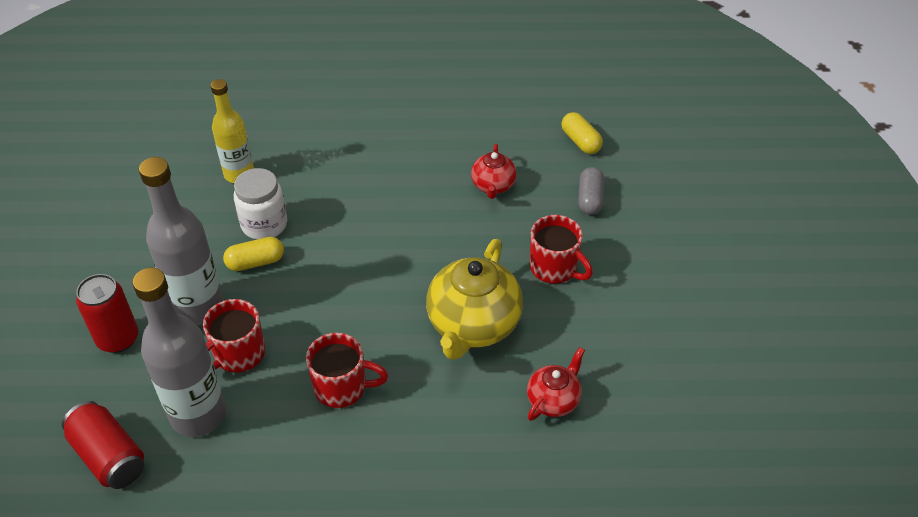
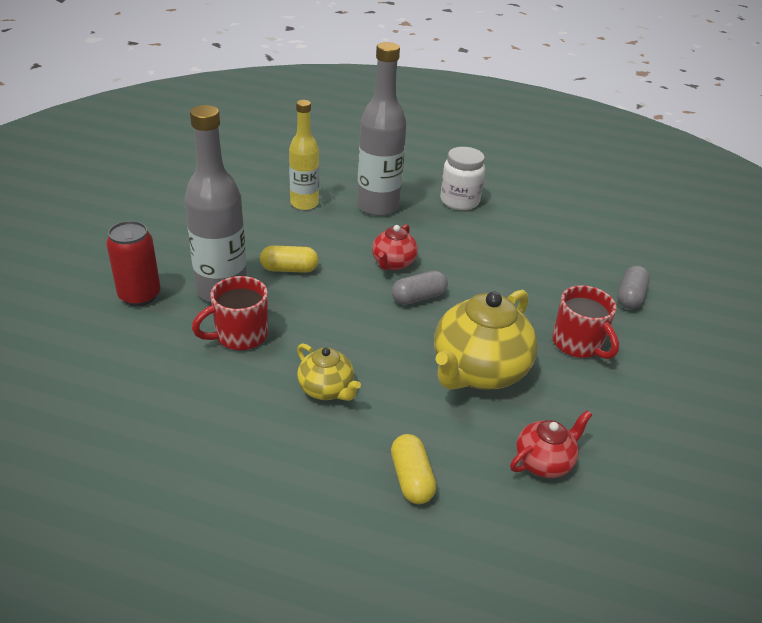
camera: 15 degrees right, 10 degrees down
(109, 456) = (80, 386): red can -> none
(198, 414) = (179, 375): grey bottle -> grey bottle (378, 206)
(264, 224) = (310, 244): white jar -> white jar (459, 201)
(342, 387) = (326, 389): red mug -> yellow teapot
(393, 259) = (418, 297): none -> grey capsule
(493, 186) = (535, 264): red teapot -> red teapot (393, 263)
(580, 141) = (631, 250): yellow capsule -> yellow capsule (411, 479)

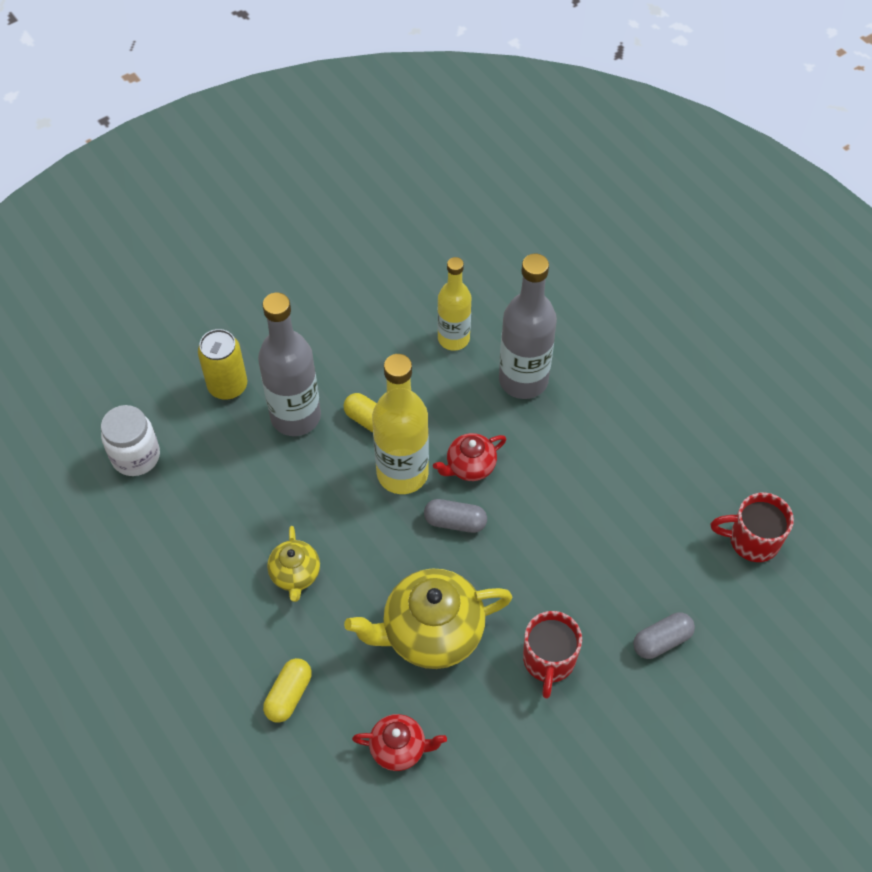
camera: 40 degrees right, 20 degrees up
(139, 296) = (228, 386): red can -> yellow can
(240, 336) = (272, 478): red mug -> red mug (752, 540)
(347, 287) = (402, 473): none -> yellow bottle
(459, 201) = (616, 416): white jar -> white jar (136, 456)

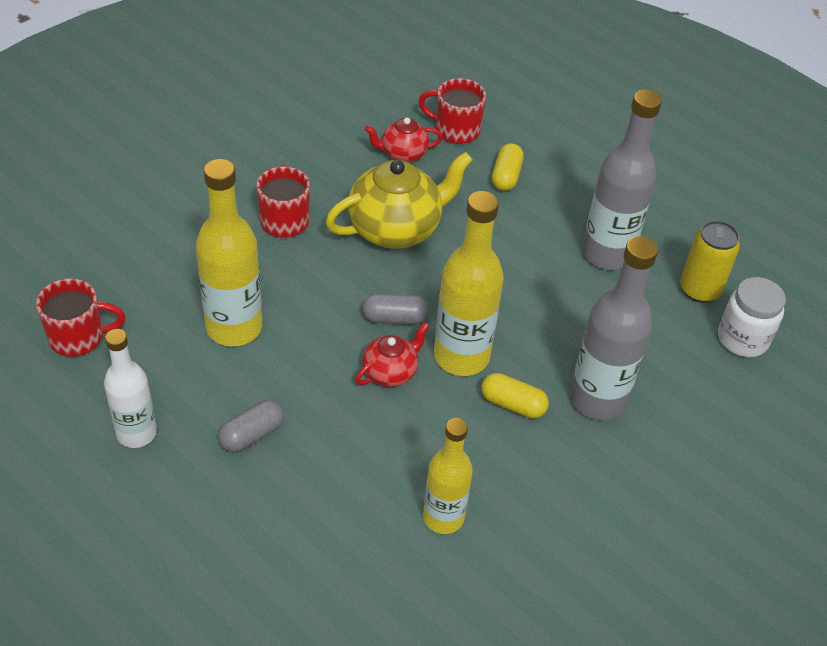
camera: 165 degrees right, 10 degrees down
(228, 386) = (687, 422): yellow can -> yellow can (699, 290)
(295, 575) = (536, 258): yellow teapot -> none
(326, 782) = (455, 130): none -> red mug
(523, 380) = (346, 476): grey bottle -> grey bottle (606, 254)
(608, 532) = (234, 327): none -> yellow bottle
(661, 641) = (178, 245): grey capsule -> grey capsule (252, 434)
(692, 439) = (136, 433): none -> white bottle

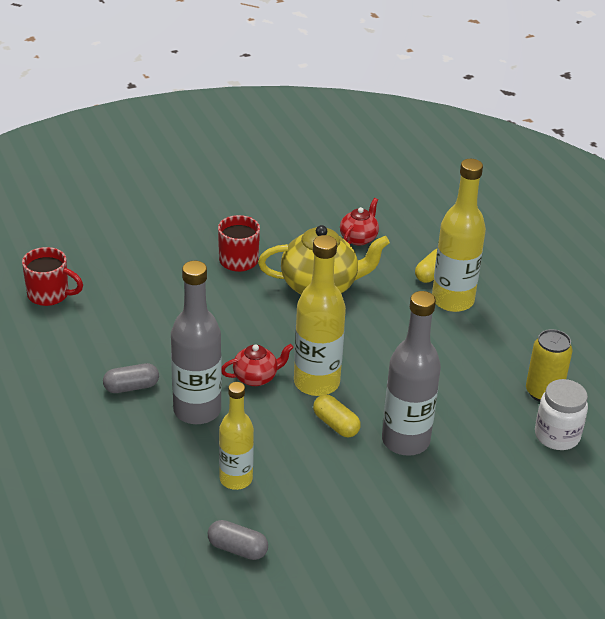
camera: 25 degrees right, 10 degrees down
(136, 433) = (53, 363): white bottle -> none
(234, 327) = (160, 318): yellow bottle -> yellow bottle (452, 300)
(394, 318) = (281, 344): grey capsule -> grey capsule (237, 549)
(403, 154) = (359, 238): red teapot -> red teapot turned 105 degrees clockwise
(455, 130) = (411, 232): red mug -> none
(606, 254) = (480, 347): grey bottle -> grey bottle (197, 410)

